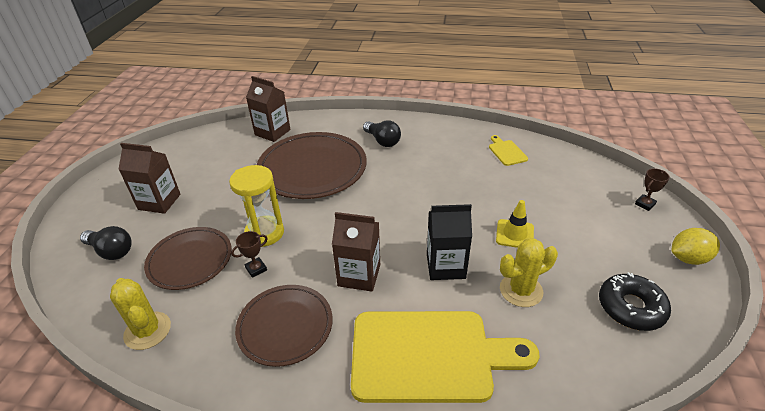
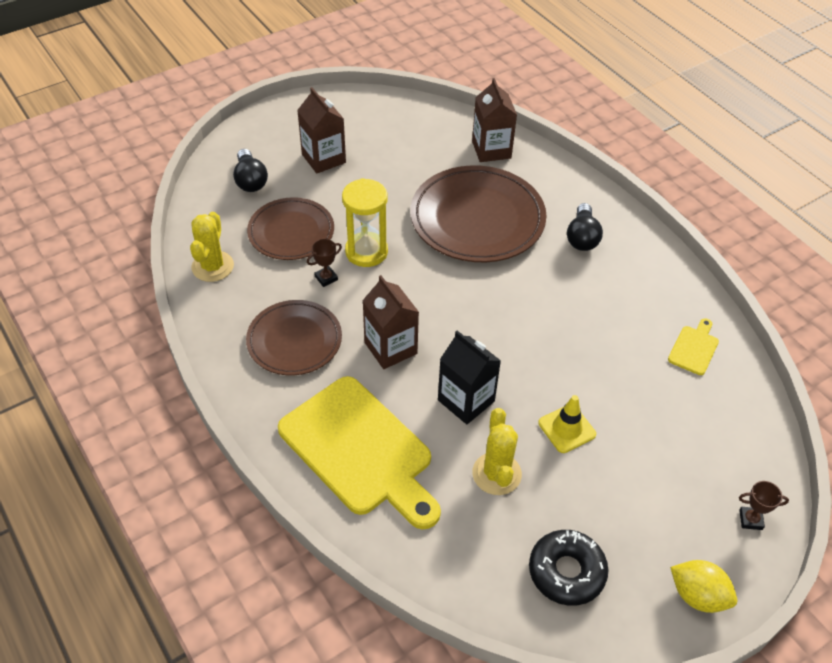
camera: 45 degrees right, 10 degrees up
(256, 269) = (326, 278): brown trophy -> brown trophy turned 45 degrees counterclockwise
(521, 290) = (496, 474): yellow cactus -> yellow cactus turned 60 degrees clockwise

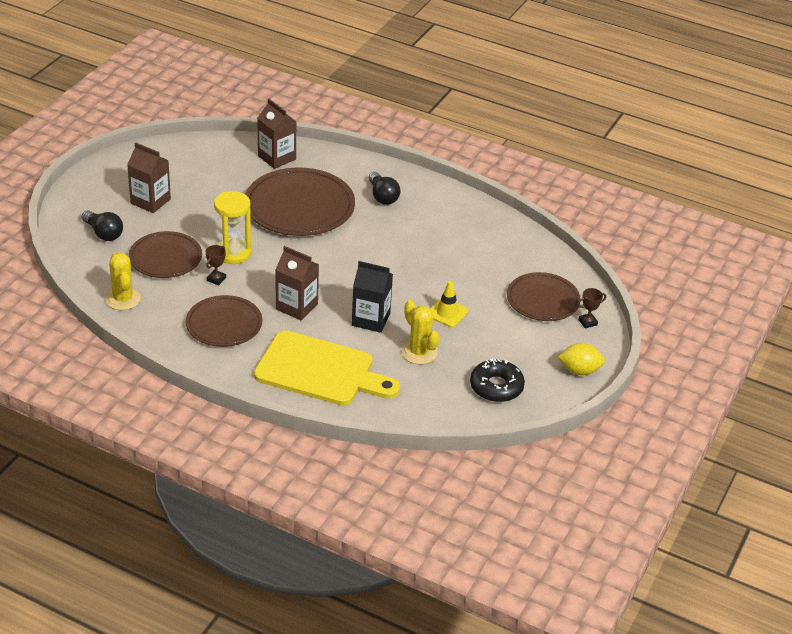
camera: 30 degrees left, 10 degrees down
(694, 348) = (499, 241): yellow cutting board -> none
(705, 459) = (543, 300): none -> brown plate

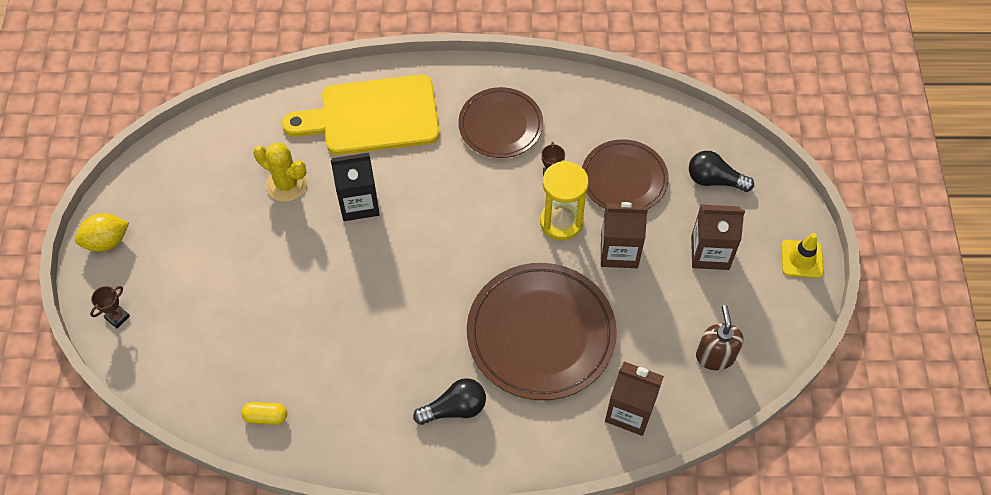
camera: 155 degrees right, 20 degrees up
(123, 299) = (620, 108): yellow cactus -> none
(201, 159) = (715, 356): none -> brown soap dispenser
(296, 306) = (445, 182): brown carton -> brown carton (619, 251)
(382, 196) = (454, 408): black light bulb -> black light bulb turned 120 degrees clockwise
(447, 313) = (282, 252): yellow traffic cone -> yellow traffic cone (802, 259)
(496, 387) = (188, 179): black donut -> none
(506, 236) = (266, 417): none -> yellow capsule
(543, 300) = (181, 326): brown plate -> none

